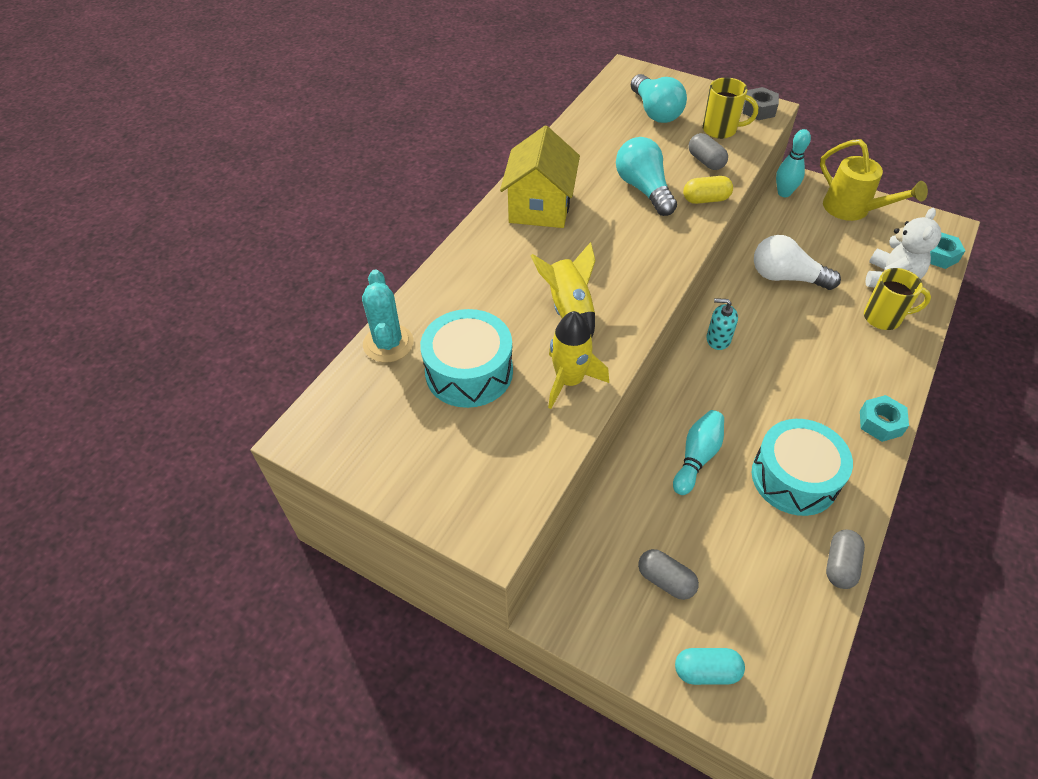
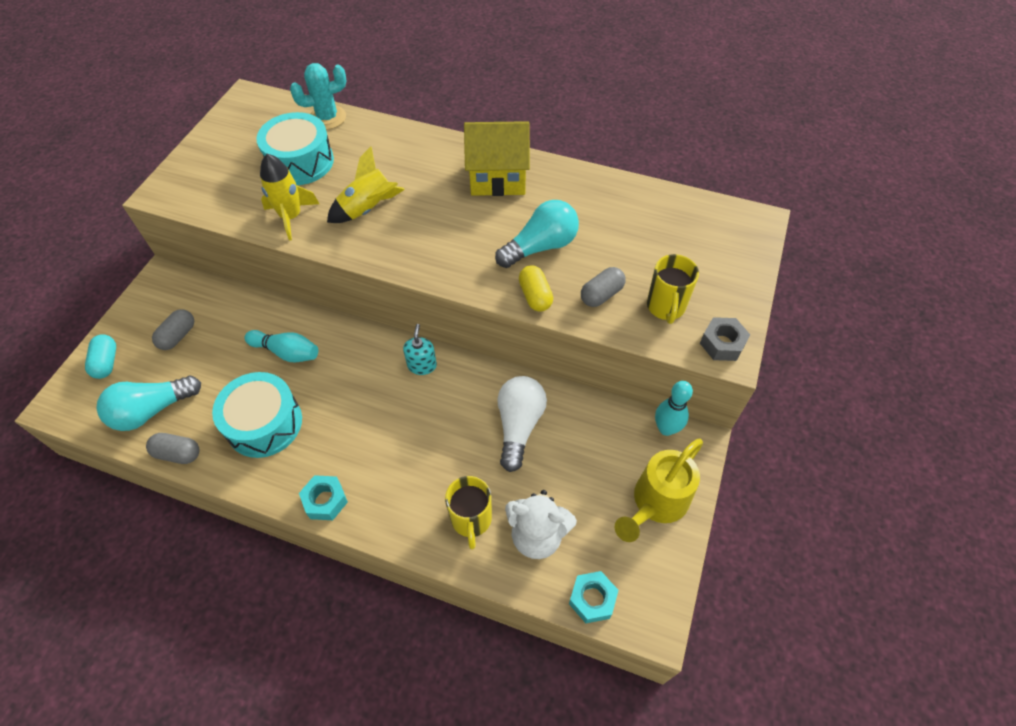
camera: 80 degrees right, 5 degrees up
(655, 112) = (681, 248): turquoise light bulb -> turquoise light bulb (152, 410)

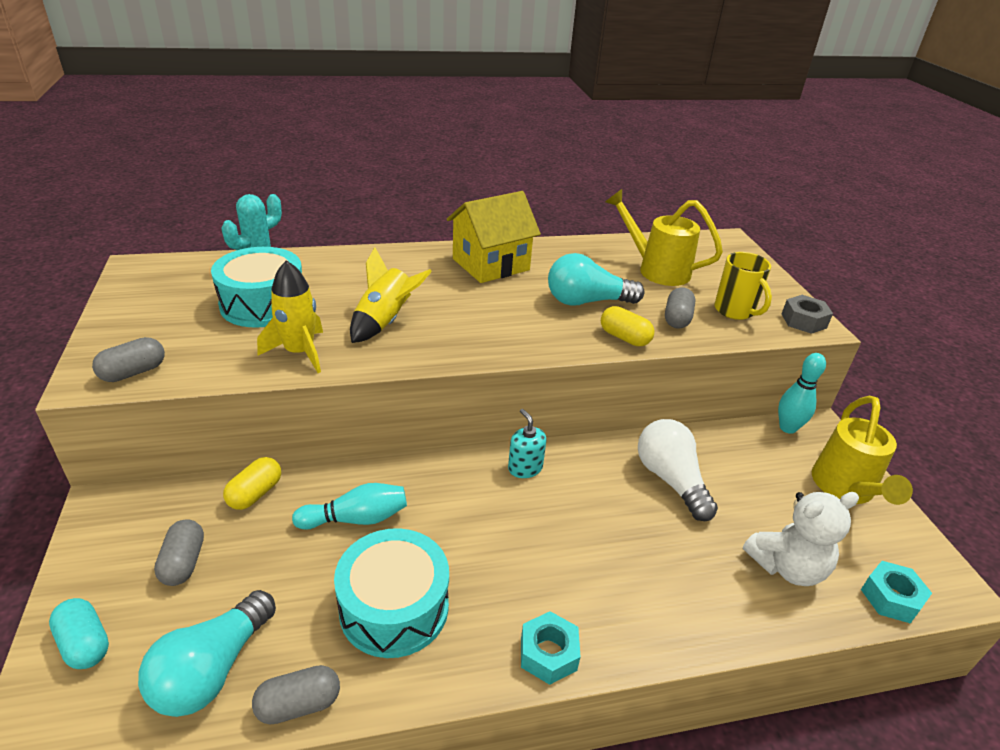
camera: 35 degrees left, 20 degrees down
(186, 196) = (133, 372): none -> grey capsule
(243, 306) = (255, 493): none -> yellow capsule
(471, 520) = (717, 587): yellow mug -> none
(541, 246) = (587, 301): turquoise light bulb -> turquoise light bulb turned 120 degrees counterclockwise
(641, 233) = (656, 269): none -> yellow watering can

